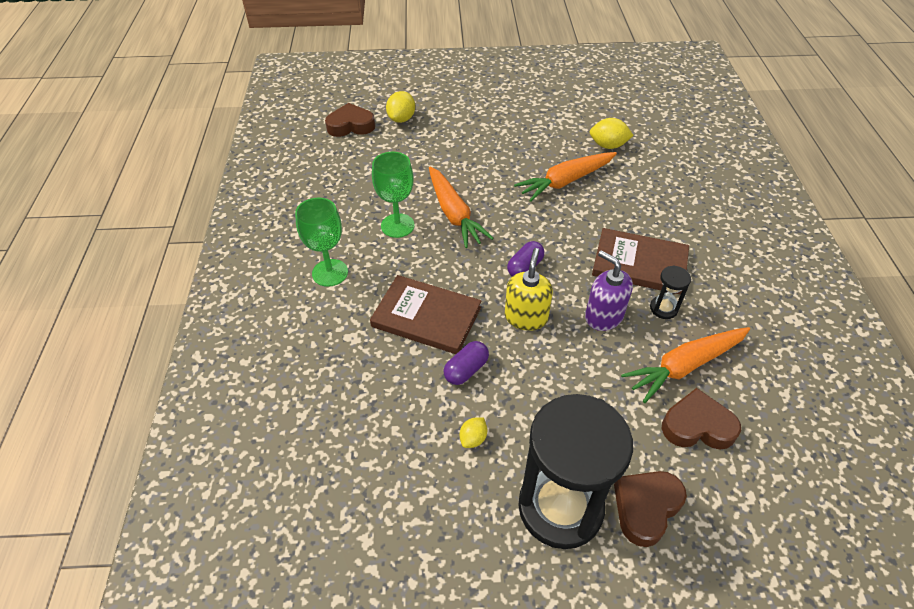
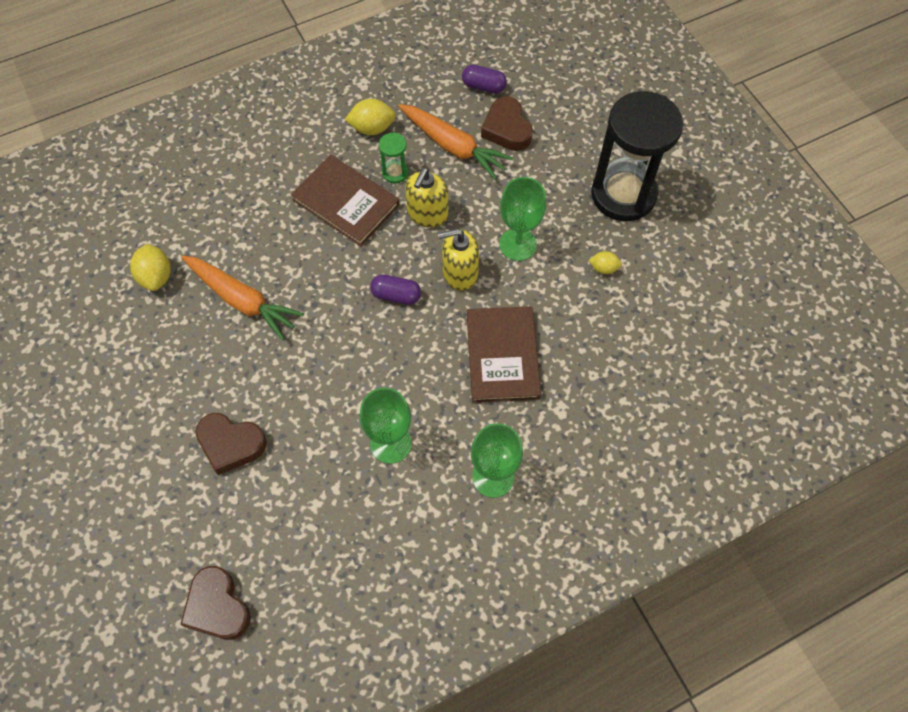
camera: 115 degrees left, 15 degrees up
(401, 119) = (178, 543): yellow lemon -> yellow lemon (372, 128)
(454, 214) = (345, 393): orange carrot -> none
(466, 370) = (543, 298): purple capsule -> purple capsule (483, 86)
(537, 374) = (518, 244): none -> green goblet
(603, 316) = (427, 214): purple soap dispenser -> yellow soap dispenser
(639, 264) = (346, 202): brown book -> brown book turned 45 degrees counterclockwise
(646, 508) = (592, 146): brown heart -> brown heart (231, 444)
(663, 308) = (395, 172): black hourglass -> green hourglass

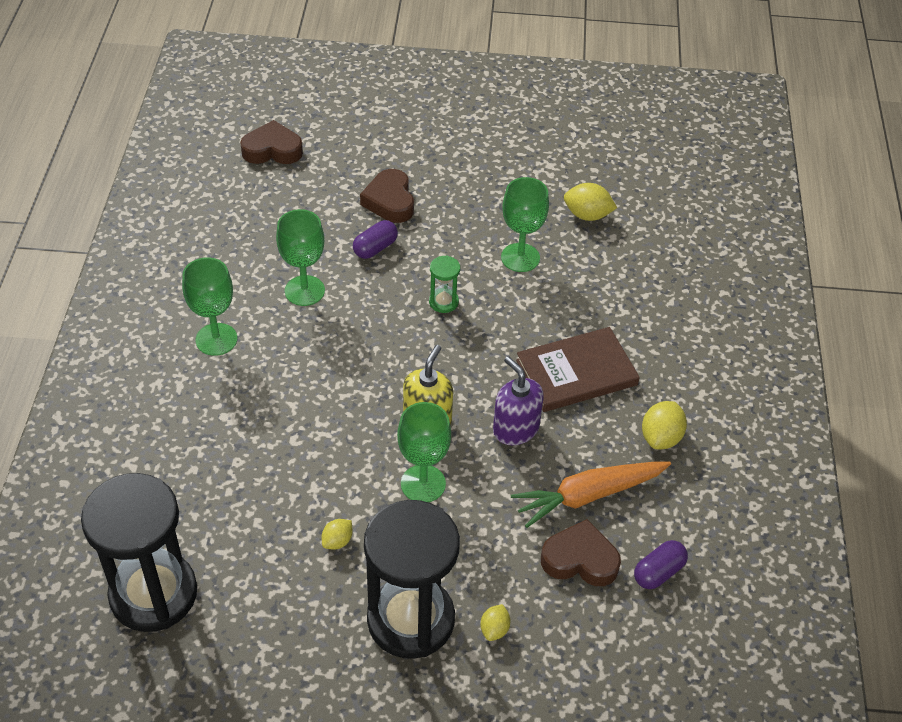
camera: 120 degrees right, 15 degrees down
(231, 444) = (390, 201): brown heart -> brown heart turned 60 degrees counterclockwise
(242, 300) = (520, 257): orange carrot -> green goblet
(395, 172) = (587, 428): green hourglass -> green hourglass (443, 302)
(396, 295) = (441, 360): purple capsule -> purple capsule (375, 248)
(427, 214) = (515, 429): yellow soap dispenser -> purple soap dispenser
(502, 356) = (315, 405): brown book -> none
(592, 148) = (494, 629): none -> yellow lemon
(733, 352) = (153, 594): none -> black hourglass

